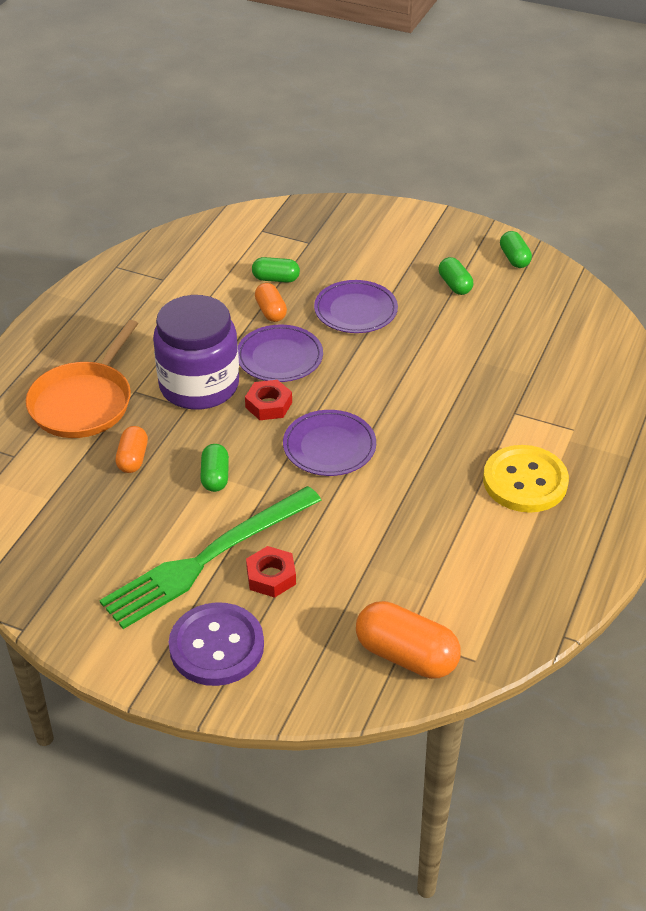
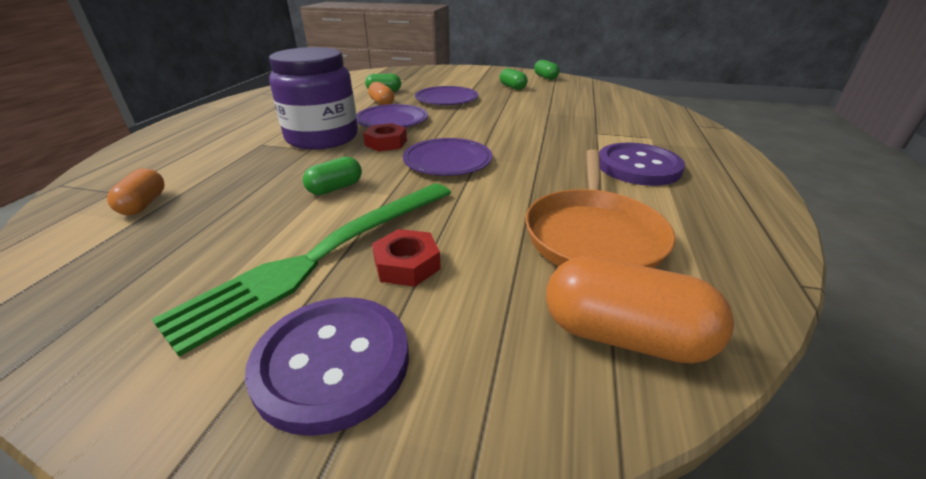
camera: 10 degrees left, 10 degrees down
(84, 403) = (208, 153): orange pan -> orange pan (593, 235)
(133, 458) = (248, 183): orange capsule -> orange capsule (144, 204)
(215, 477) = (335, 188): green capsule -> green capsule turned 60 degrees clockwise
(525, 481) = (638, 167): yellow button -> purple button

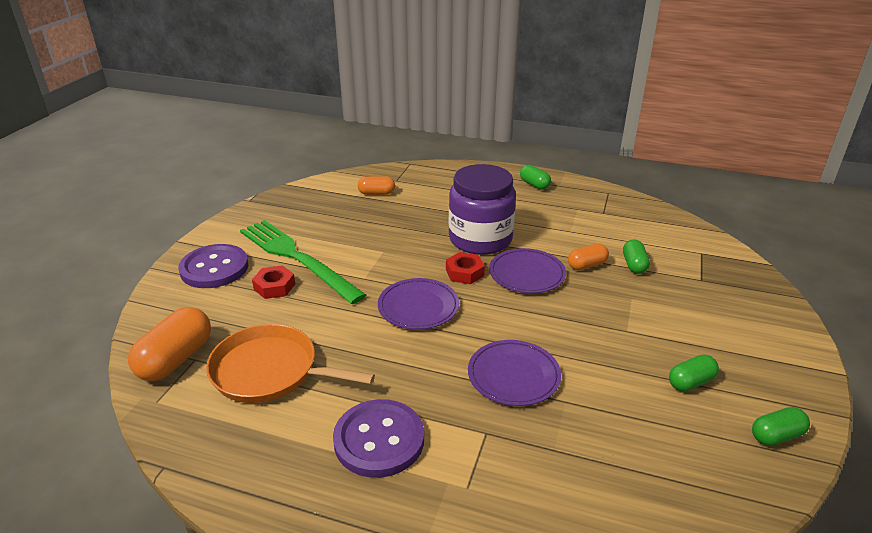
camera: 95 degrees right, 0 degrees up
(335, 188) = (379, 254): green capsule -> green capsule (534, 185)
(446, 99) = (611, 313): purple plate -> purple plate (513, 375)

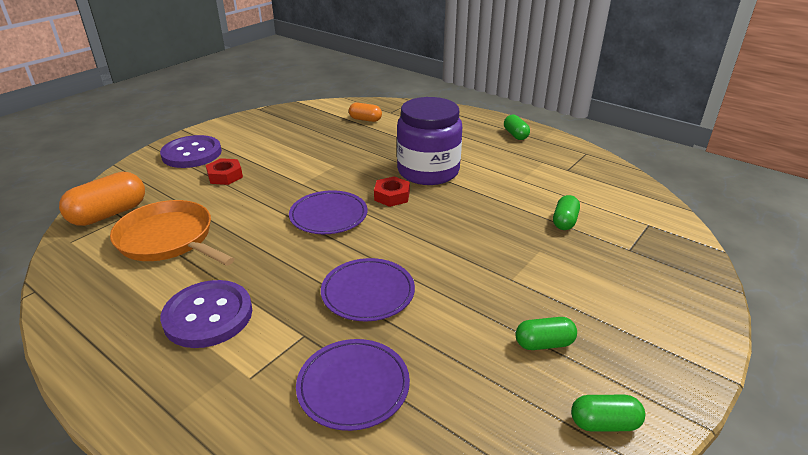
camera: 20 degrees right, 0 degrees up
(296, 258) = (260, 158): green fork -> none
(527, 274) = (449, 208): purple plate -> purple plate (353, 386)
(587, 265) = (514, 212): orange capsule -> none

